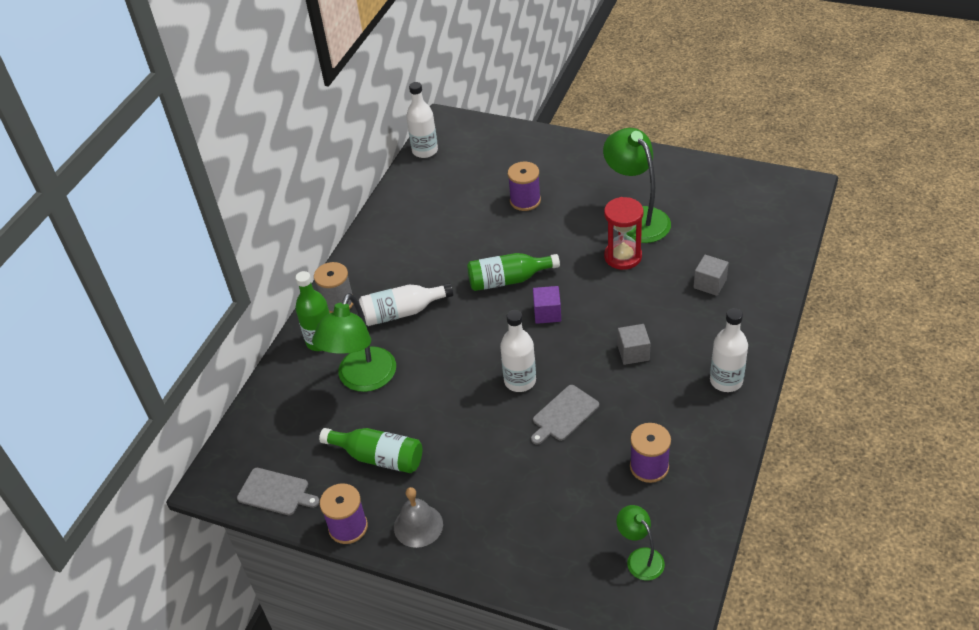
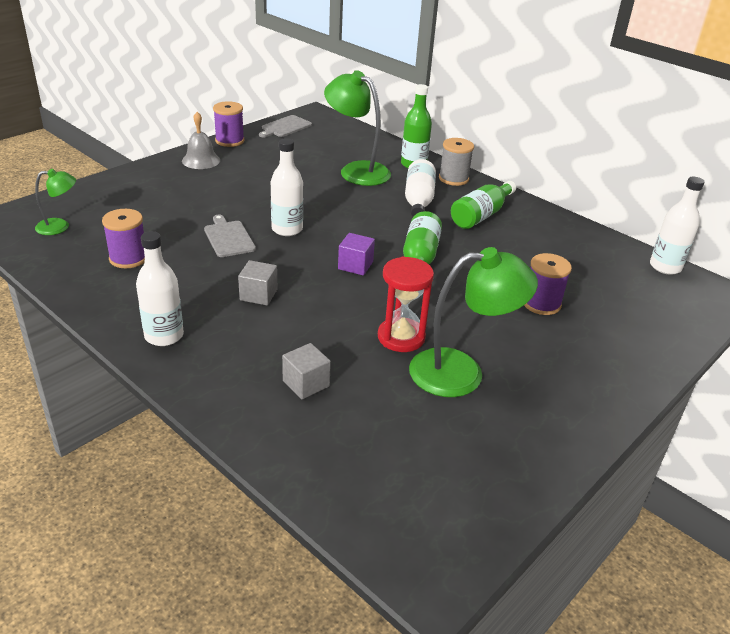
camera: 105 degrees right, 10 degrees down
(378, 457) = (275, 161): green bottle -> green bottle (481, 215)

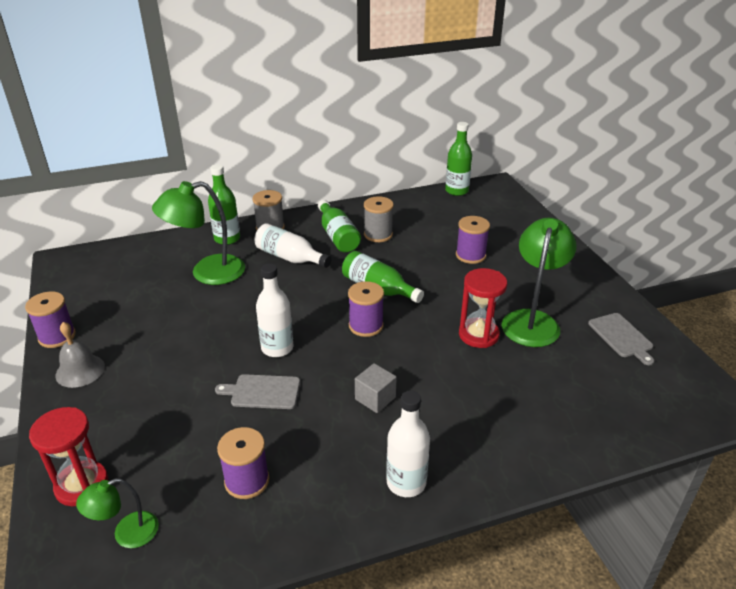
camera: 60 degrees left, 0 degrees up
(60, 227) = (127, 534): green lamp -> green lamp turned 135 degrees counterclockwise
(94, 197) = (82, 485): none -> red hourglass
(285, 127) = (70, 288): grey cutting board -> grey cutting board (621, 337)
(306, 383) = (515, 406): grey cube -> none
(355, 265) = (366, 326): purple cube -> purple spool
(511, 237) = (378, 234): none -> grey spool
(665, 267) = (456, 191): white bottle -> green bottle

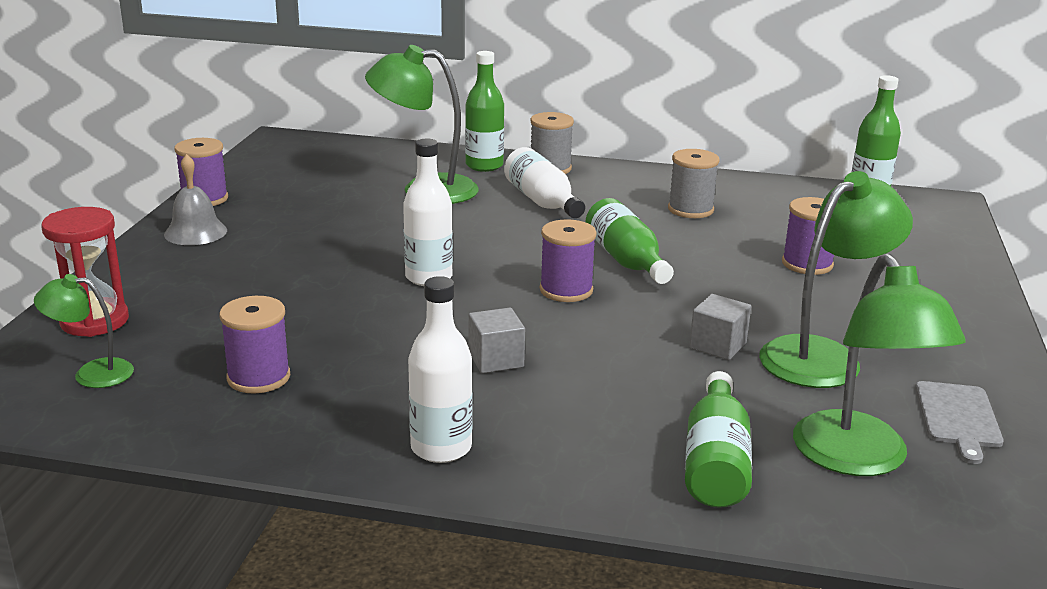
camera: 30 degrees right, 10 degrees down
(263, 392) = (366, 310): grey cutting board -> none
(337, 236) = (631, 197): green bottle -> green bottle (715, 462)
(478, 335) = (717, 345): red hourglass -> grey cube
(605, 386) = (859, 459): none -> green lamp

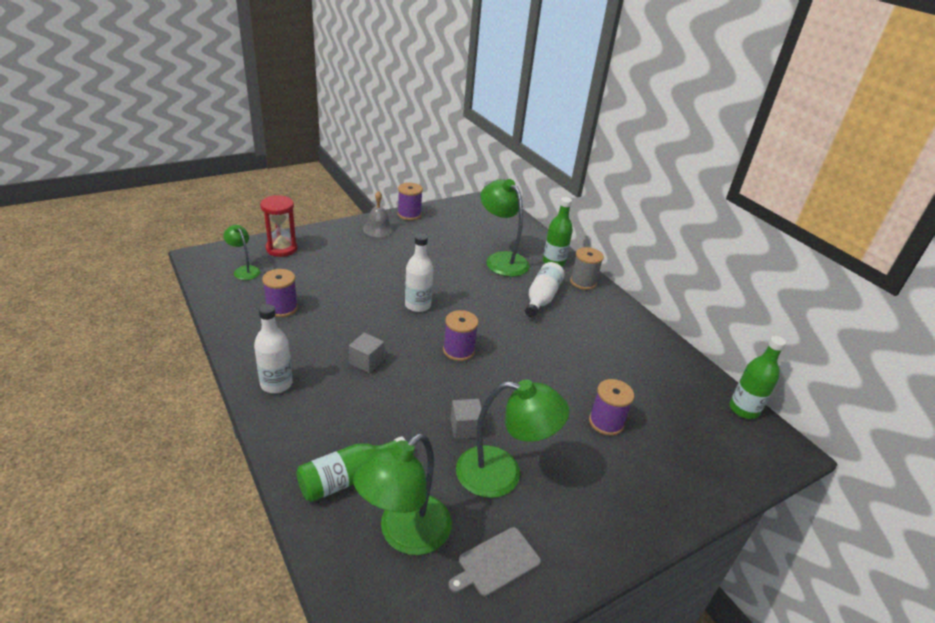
camera: 45 degrees right, 10 degrees up
(626, 260) = (516, 355): green bottle -> none
(690, 209) = (609, 349): grey spool -> none

